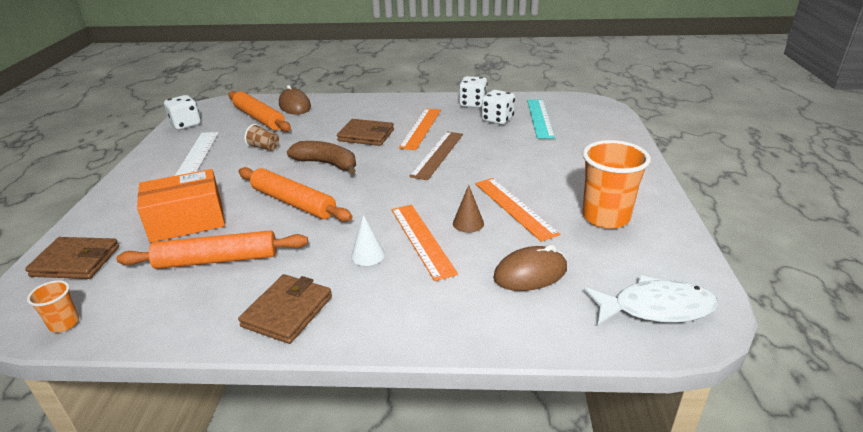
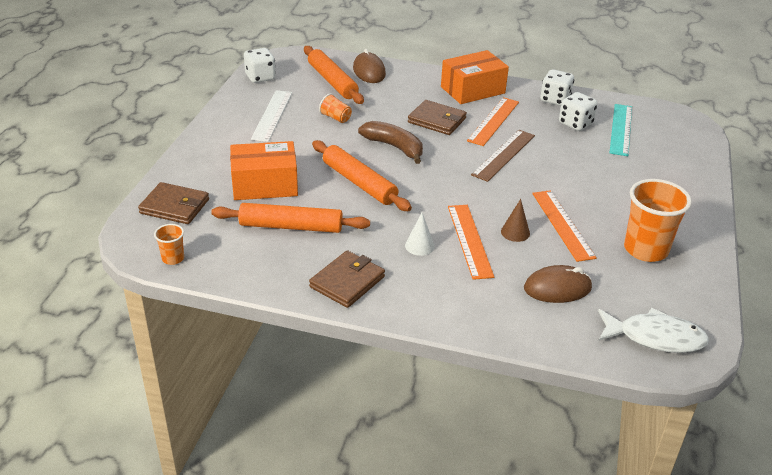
camera: 10 degrees right, 5 degrees up
(264, 147) = (335, 118): brown cup -> orange cup
(395, 107) = (472, 90): none -> orange box

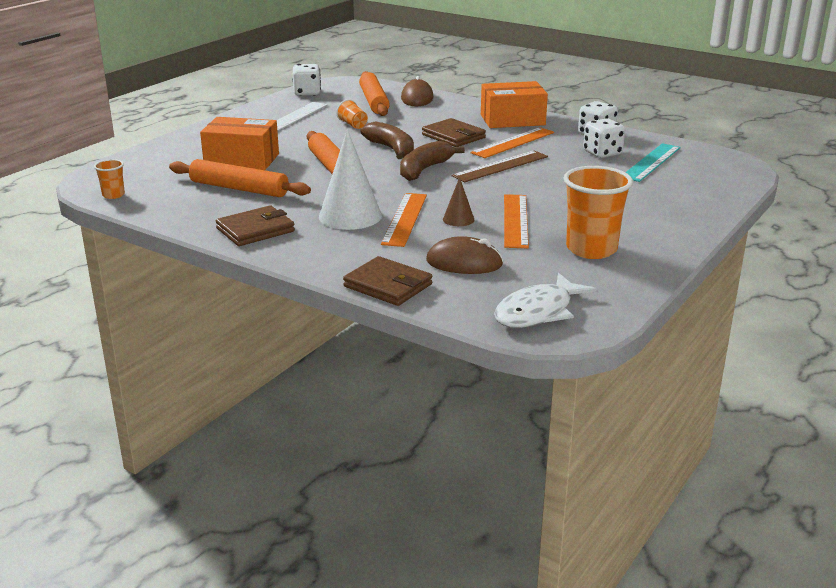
camera: 20 degrees right, 10 degrees down
(174, 206) = (147, 164): brown wallet -> brown wallet (388, 285)
(419, 246) = (350, 216): white cone -> white cone, size x2.00
(442, 170) = (424, 170): none -> brown banana
(655, 337) = (538, 312): white fish -> white fish turned 105 degrees clockwise

